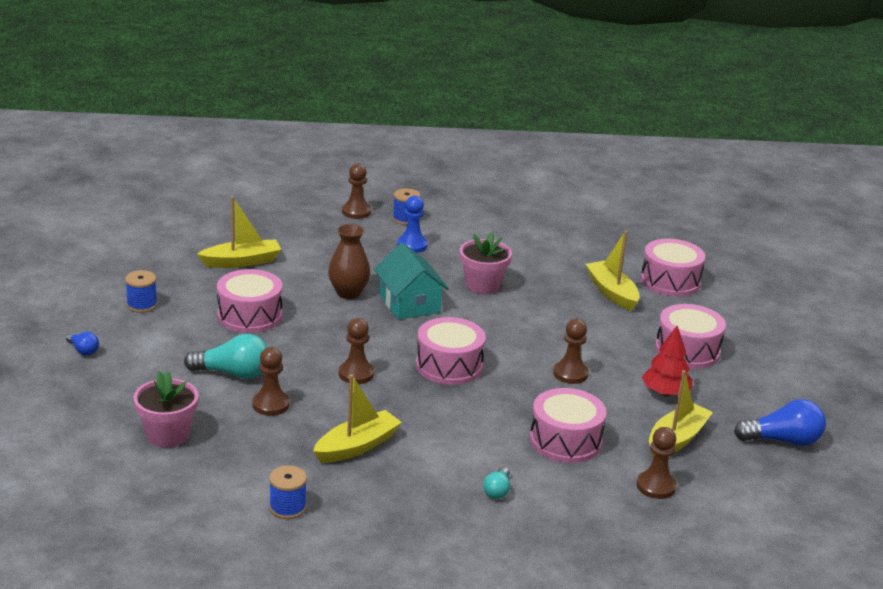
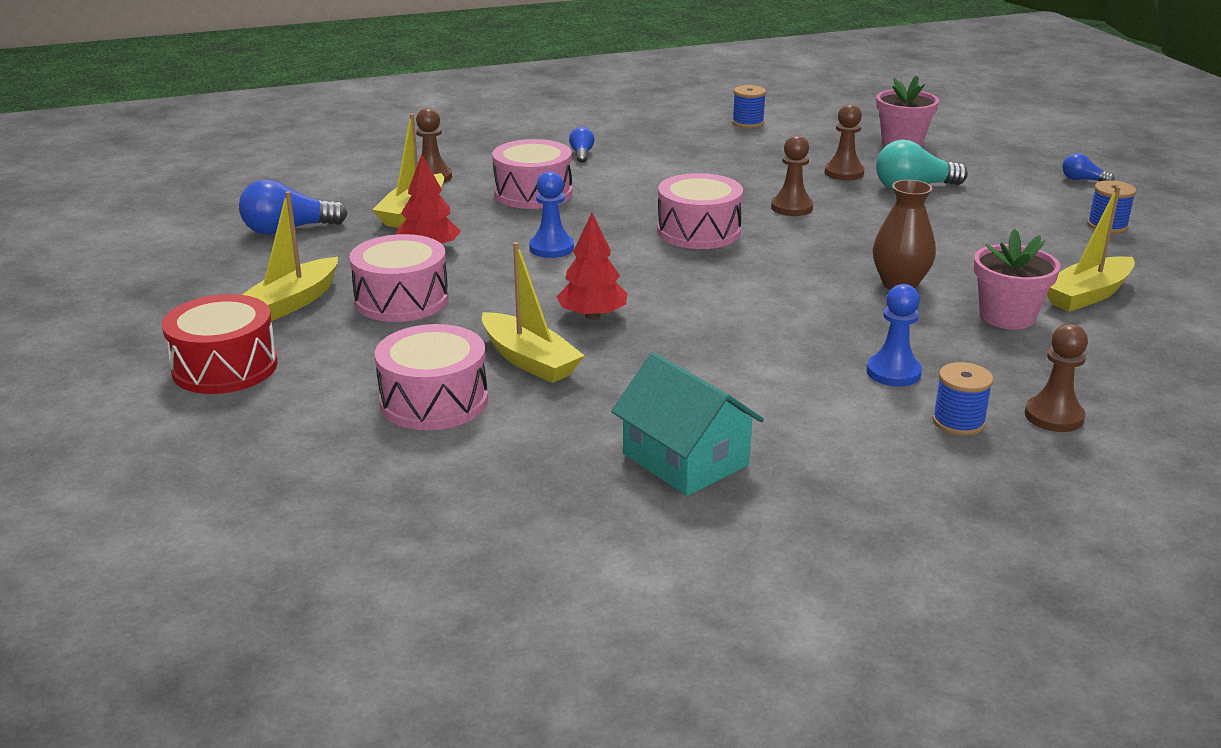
camera: 165 degrees right, 0 degrees up
(249, 315) = (977, 237): pink drum -> none
(357, 446) = (731, 160): yellow boat -> yellow boat (292, 303)
(409, 303) = (809, 287): turquoise house -> turquoise house (685, 459)
(482, 285) = (731, 331): pink flower pot -> pink flower pot (1007, 316)
(497, 491) = (581, 154): turquoise light bulb -> blue light bulb
(563, 313) = (592, 316): none -> red tree
(570, 374) = (551, 248): brown pawn -> blue pawn
(794, 325) = (225, 367): none -> red drum

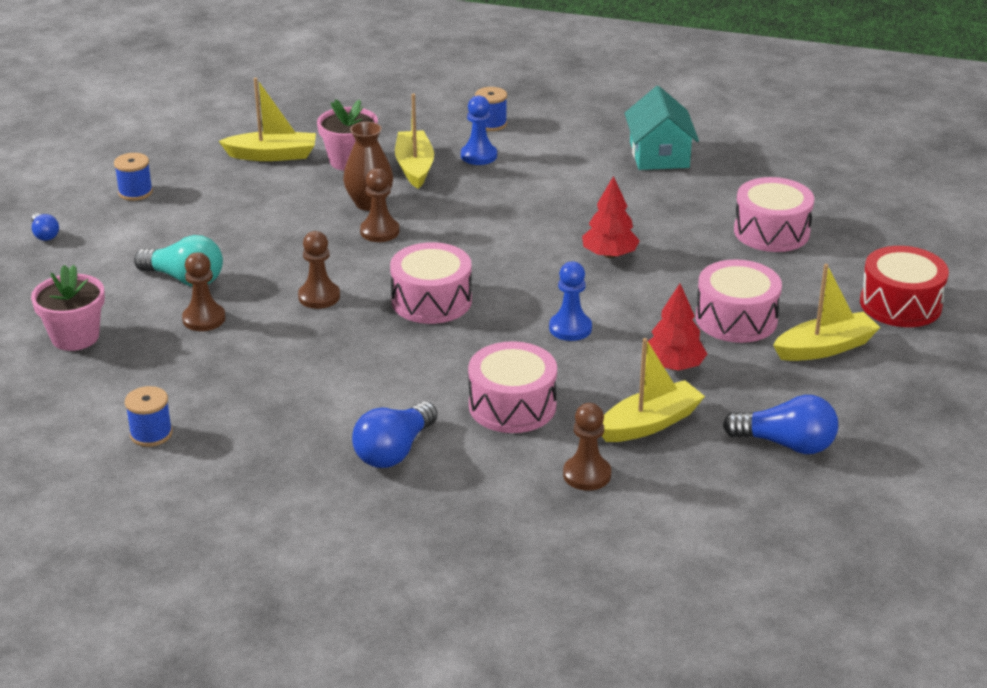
camera: 145 degrees left, 5 degrees up
(529, 360) = (687, 237): yellow boat -> yellow boat (414, 167)
(581, 154) = (394, 451): blue light bulb -> blue light bulb, size x1.86
(1053, 416) = (438, 110): brown pawn -> brown pawn (379, 231)

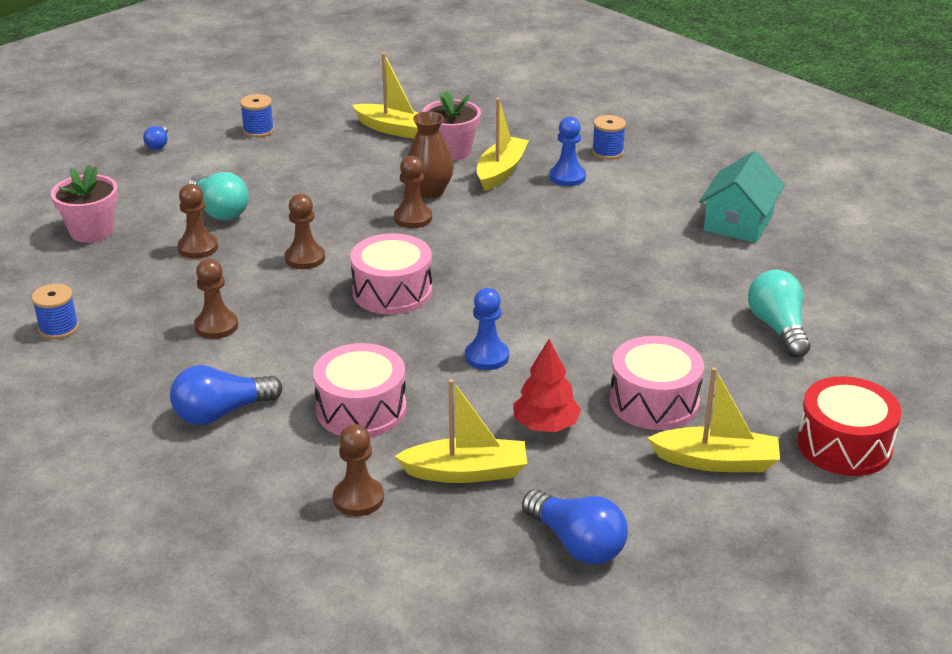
camera: 30 degrees right, 0 degrees up
(304, 381) = (216, 326): none -> brown pawn
(609, 255) = (594, 301): red tree -> none
(771, 232) = (778, 328): pink drum -> turquoise light bulb

